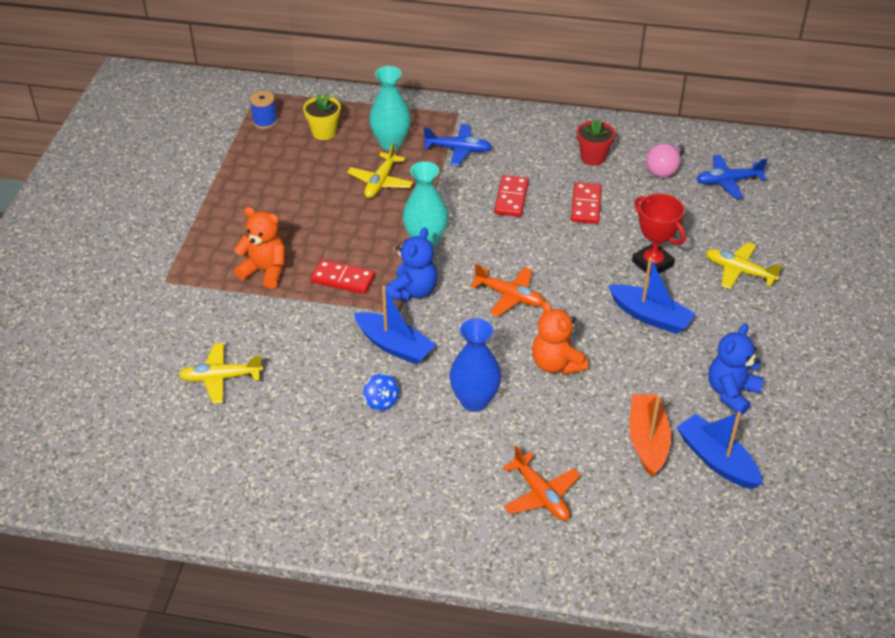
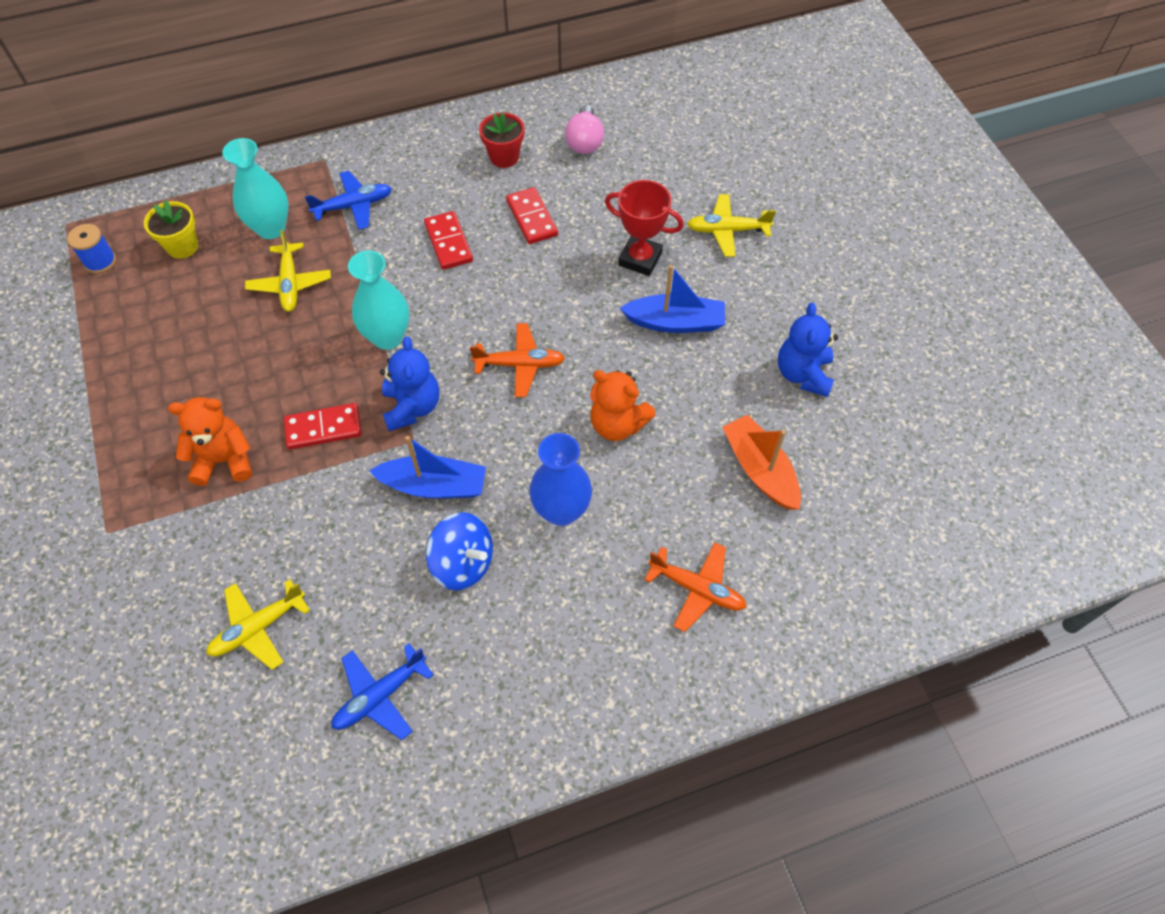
camera: 30 degrees left, 15 degrees up
(381, 401) = (463, 563): blue spinning top -> blue spinning top, size x1.67
(716, 460) = (835, 458): blue boat -> none
(728, 181) = (654, 130): blue plane -> blue plane (380, 696)

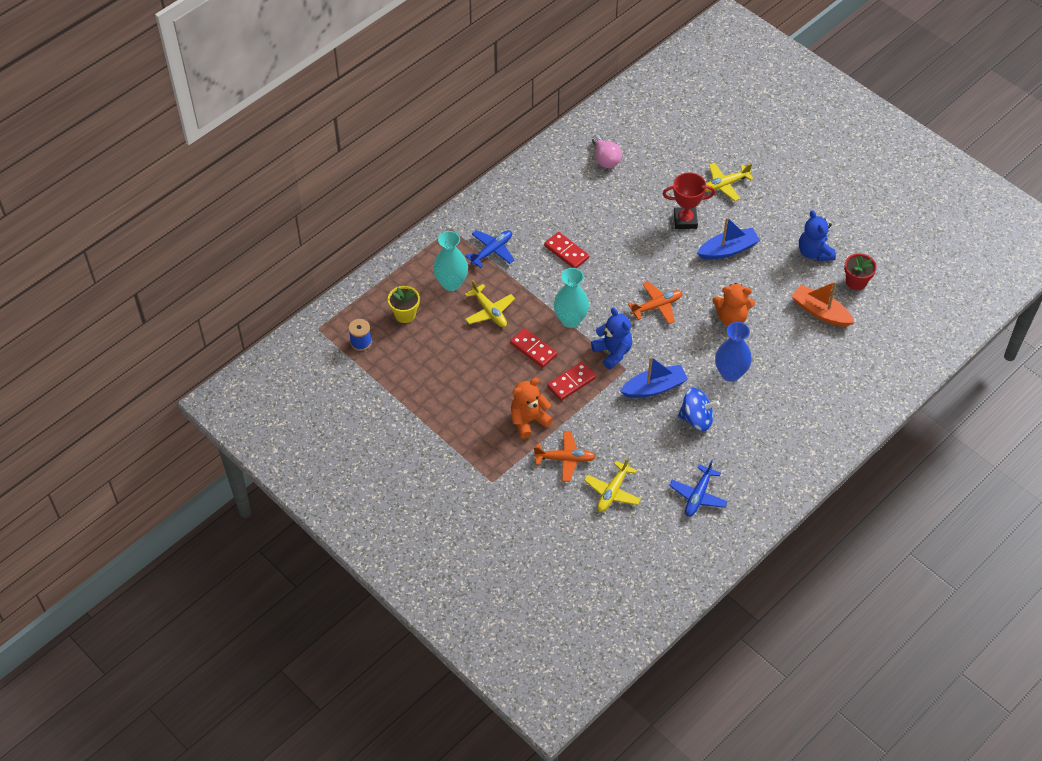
camera: 25 degrees left, 5 degrees down
(504, 157) = (562, 186): red flower pot -> red flower pot (856, 282)
(531, 218) = (605, 219): red domino -> red domino (533, 349)
(697, 589) = (823, 383): orange plane -> orange plane (565, 459)

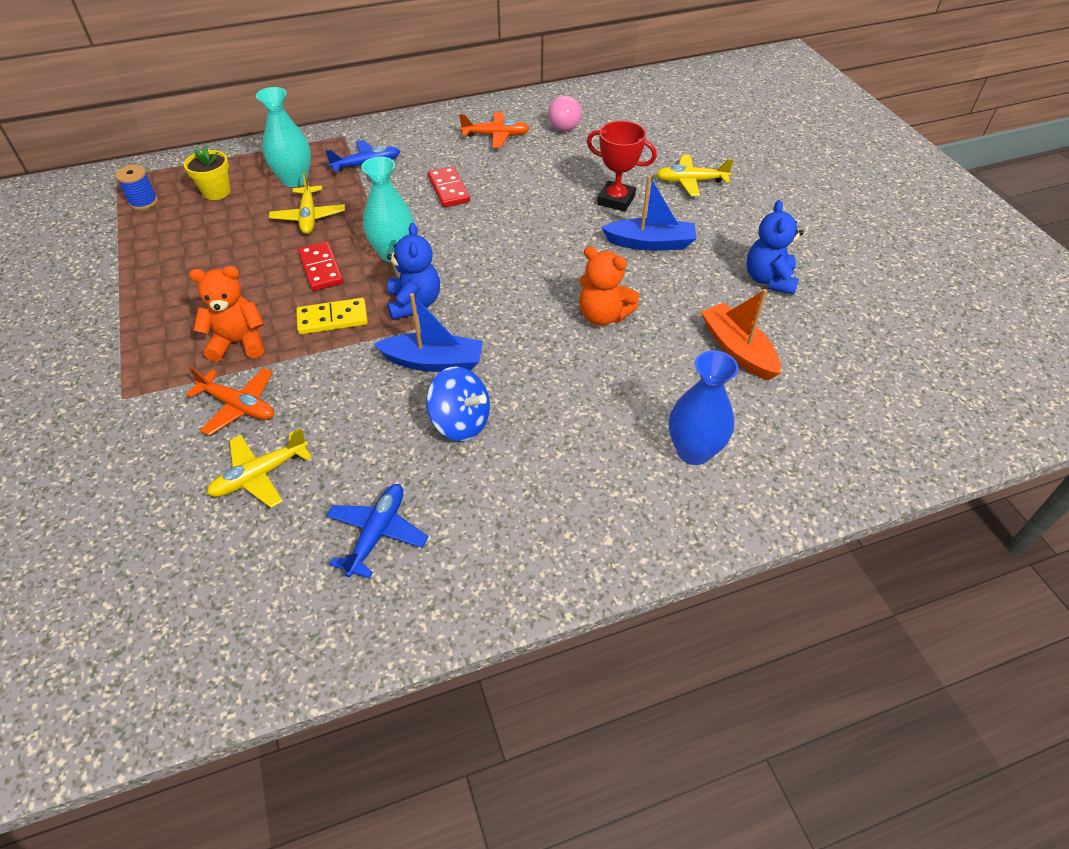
camera: 25 degrees right, 5 degrees down
(571, 382) = (332, 319): red domino -> yellow domino
(657, 306) = (512, 273): orange plane -> orange plane (496, 136)
(698, 496) = (377, 533): blue plane -> blue plane turned 150 degrees clockwise
(730, 373) = (553, 381): blue vase -> blue vase (693, 451)
(856, 282) = (813, 330): red flower pot -> none

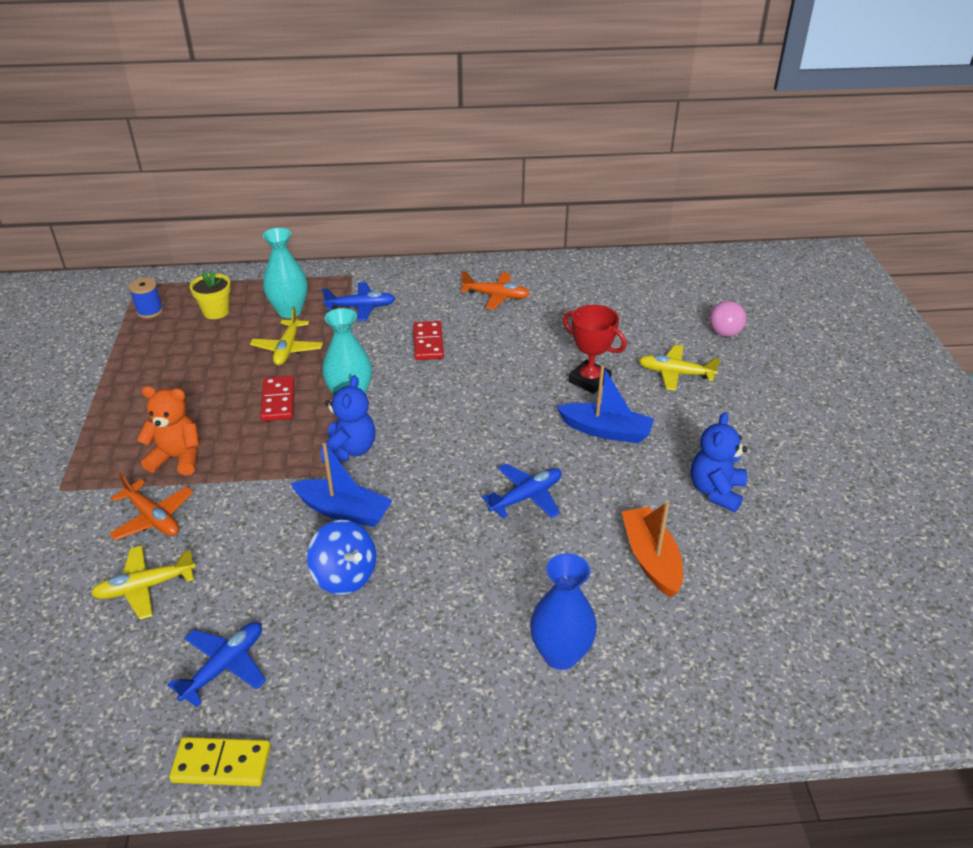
camera: 15 degrees right, 10 degrees down
(332, 319) = (269, 451): yellow domino -> yellow domino (221, 764)
(564, 124) = (569, 294): pink light bulb -> pink light bulb (725, 329)
(603, 316) = (526, 497): orange teddy bear -> blue plane

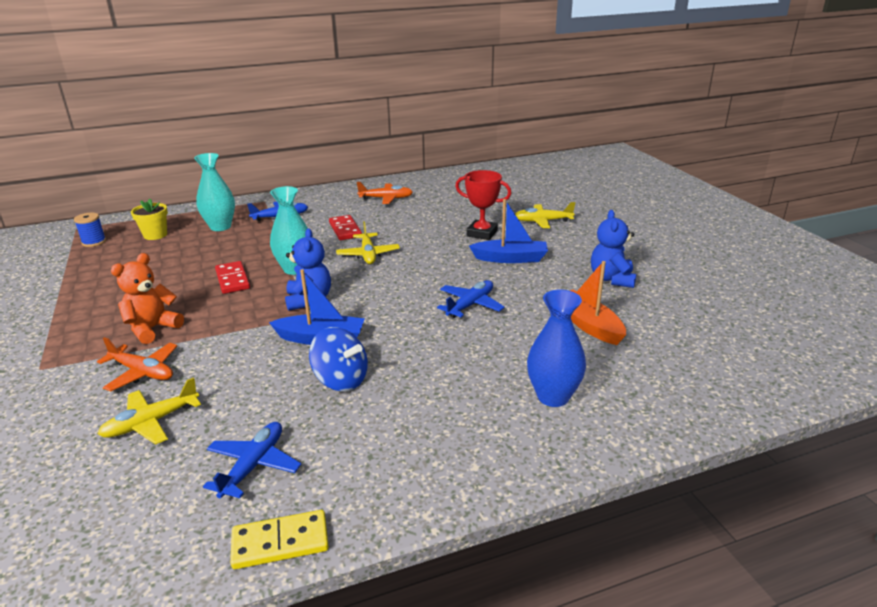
camera: 15 degrees left, 10 degrees down
(177, 458) = (152, 329): orange teddy bear -> orange teddy bear turned 45 degrees counterclockwise
(287, 349) = (228, 248): yellow plane -> yellow plane (368, 254)
(725, 329) = (563, 194): pink light bulb -> none

